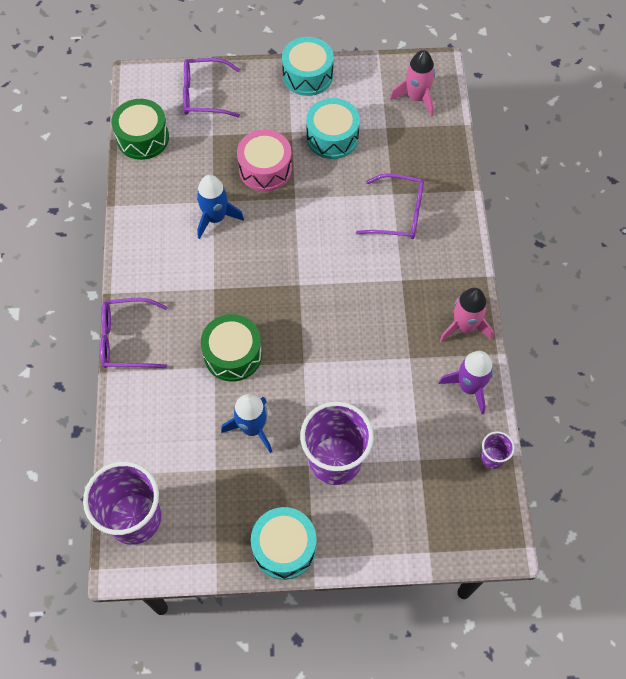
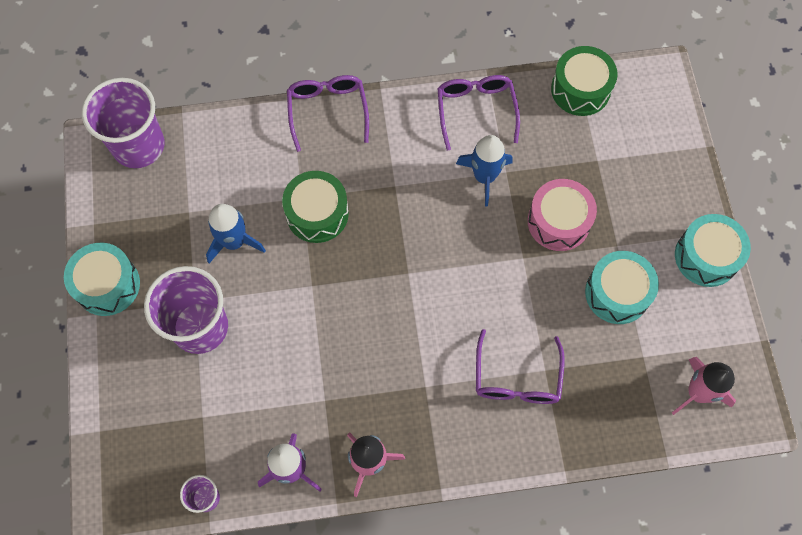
camera: 85 degrees right, 5 degrees up
(204, 94) = (653, 144): purple glasses -> purple glasses (476, 110)

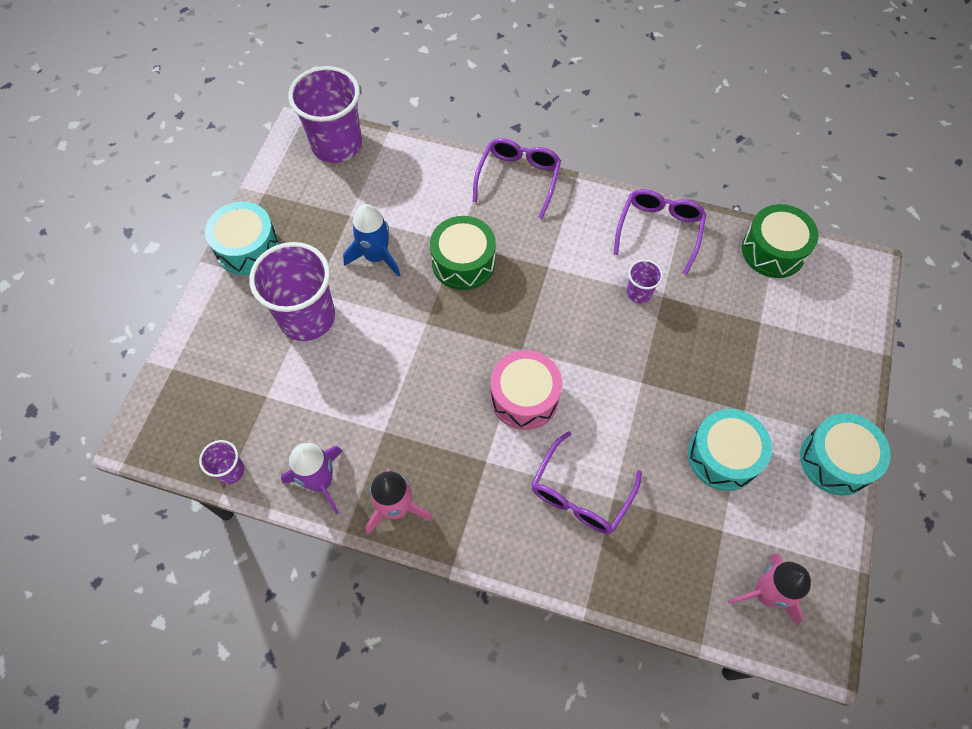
camera: 25 degrees right, 5 degrees down
(484, 177) = (639, 293): blue rocket -> purple cup
(558, 222) = (694, 363): pink drum -> pink drum (524, 397)

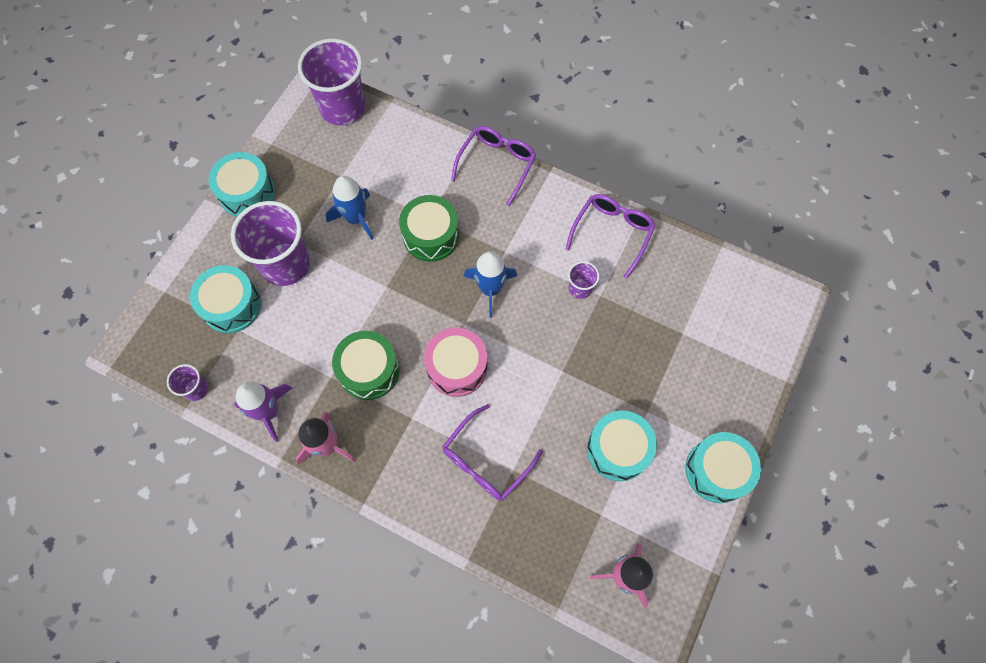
camera: 10 degrees right, 5 degrees up
(254, 371) = (231, 305): none -> turquoise drum
(541, 308) = (490, 289): none -> blue rocket
(773, 251) = (711, 268): green drum -> green drum (369, 370)

